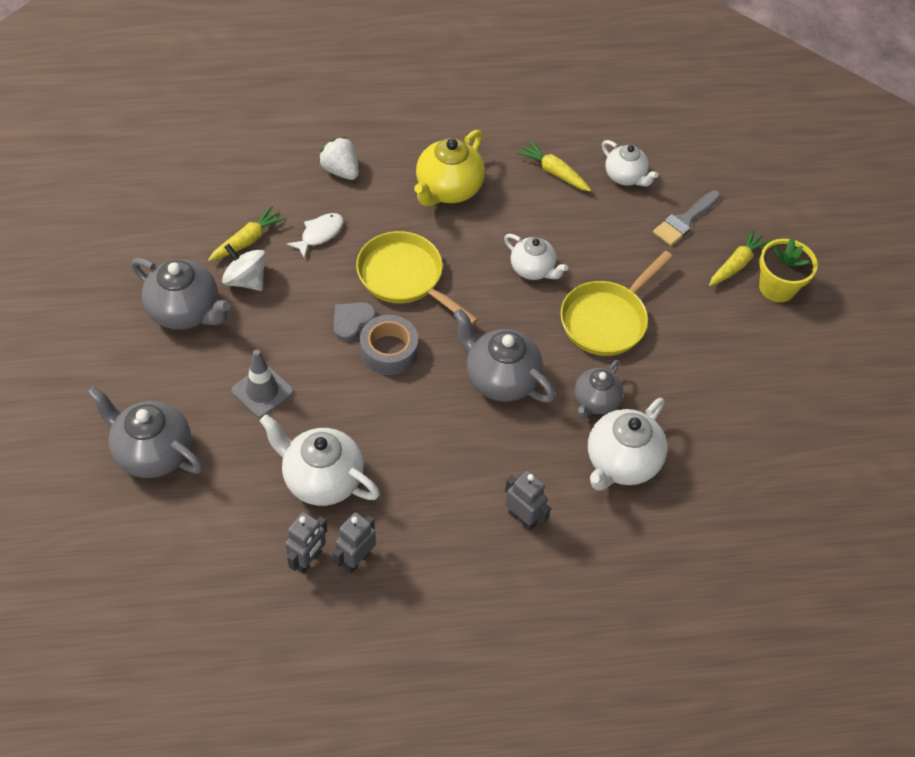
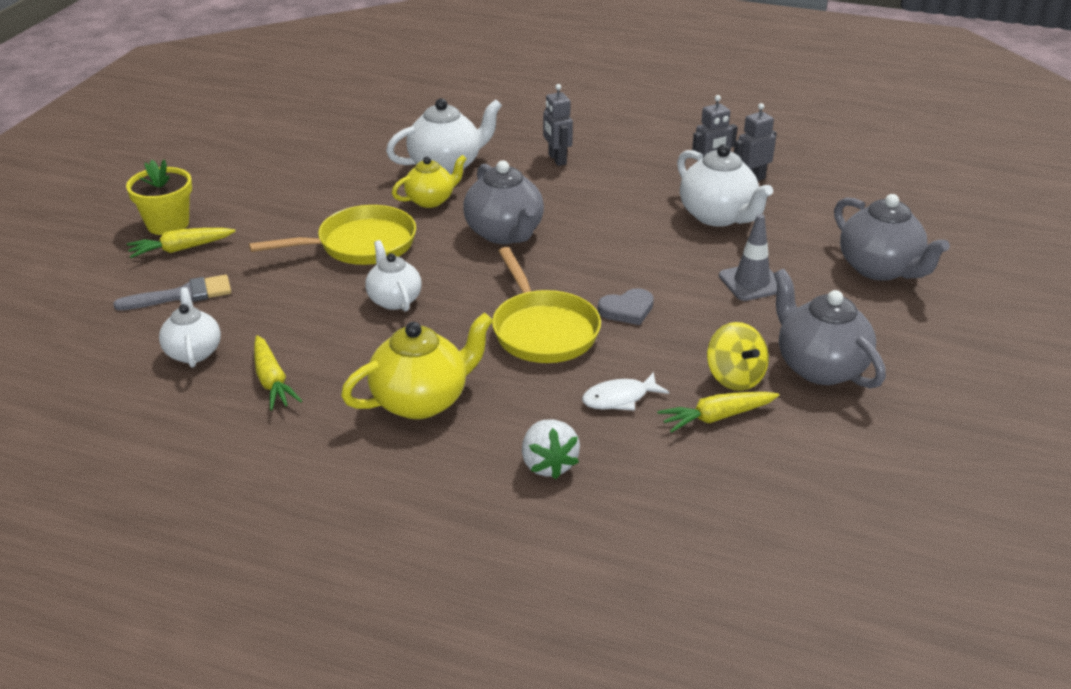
camera: 150 degrees left, 20 degrees down
(246, 280) = (735, 377): white spinning top -> yellow spinning top
(389, 351) = (602, 278): grey tape -> none
(595, 401) = (431, 200): grey teapot -> yellow teapot

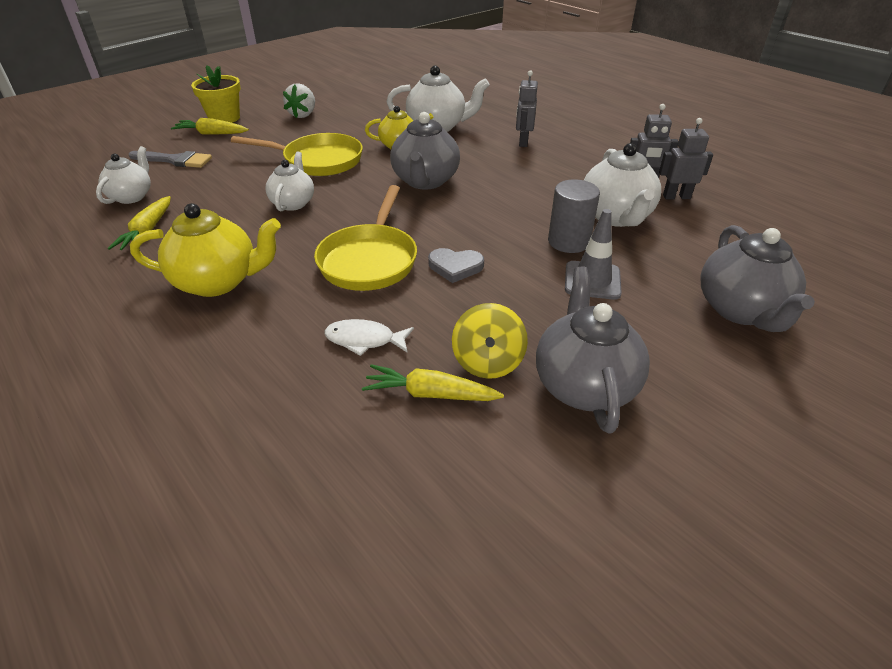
camera: 30 degrees right, 5 degrees up
(548, 464) = (240, 374): white strawberry -> white strawberry (303, 115)
(700, 253) = (568, 242): none -> grey cylinder

